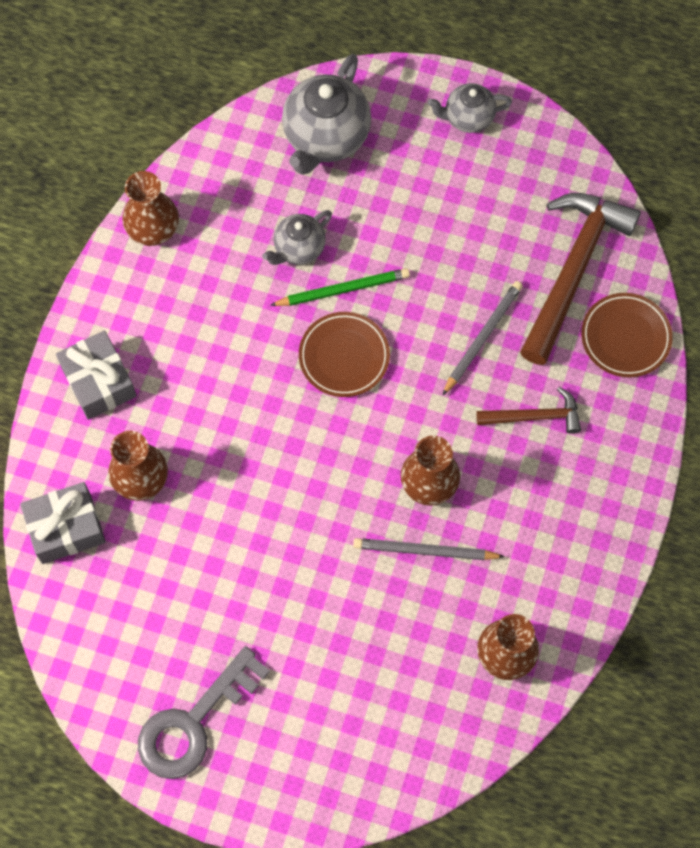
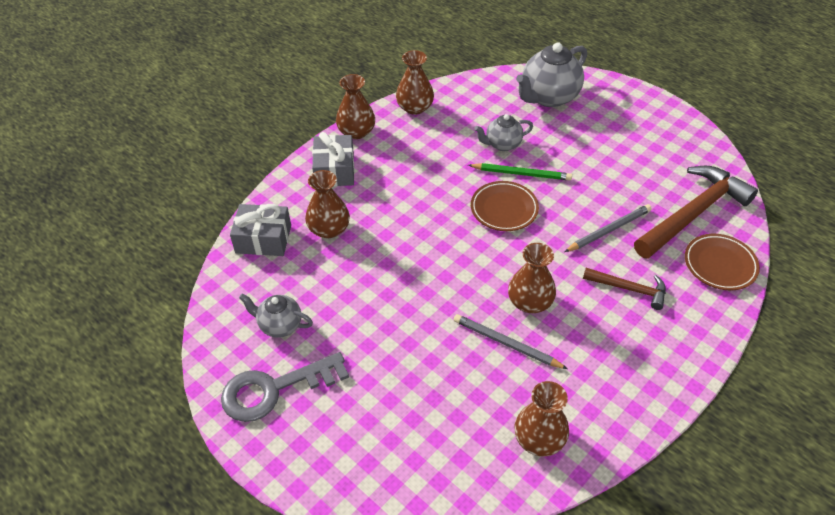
camera: 25 degrees right, 20 degrees down
(94, 304) = (356, 132): none -> brown vase
(468, 118) = (649, 114): grey teapot -> grey teapot (280, 325)

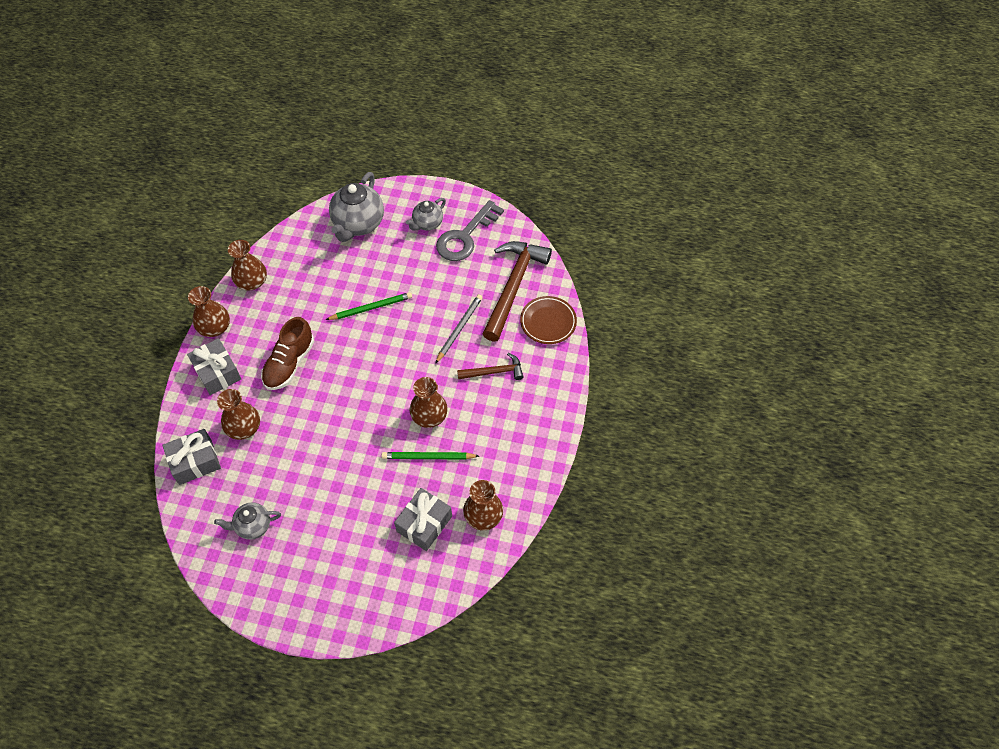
camera: 30 degrees left, 10 degrees up
(274, 389) = (279, 576): grey key -> grey key (465, 237)
(409, 190) = (289, 363): none -> brown shoe
(464, 413) = (424, 524): none -> grey gift
(502, 144) = (343, 287): grey teapot -> grey teapot (427, 223)
(504, 209) = (373, 346): brown plate -> none
(506, 343) = (428, 457): grey pencil -> green pencil

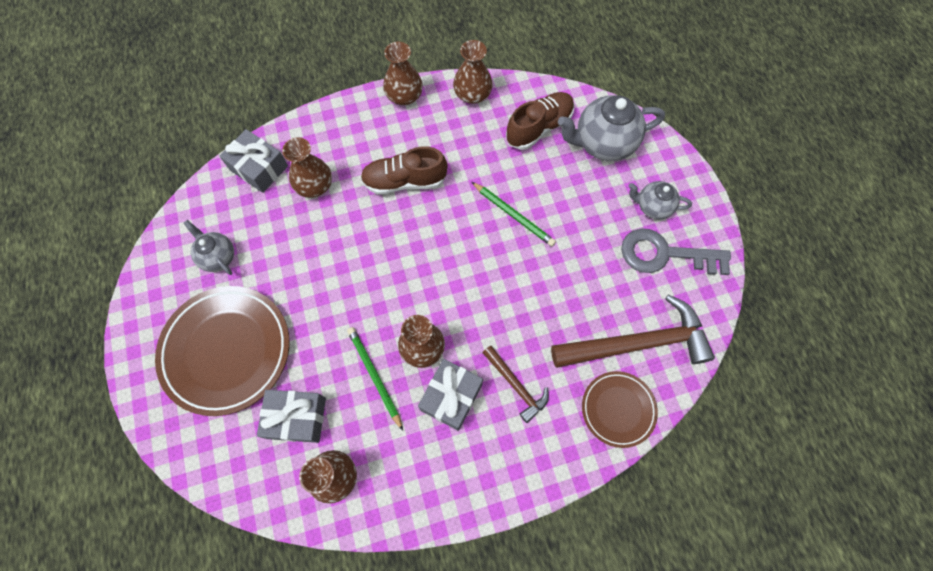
camera: 60 degrees right, 10 degrees up
(217, 372) = (359, 127): grey gift -> grey gift (451, 397)
(315, 255) = (539, 128): none -> brown shoe
(338, 552) = (227, 351): none -> brown plate
(459, 329) = (545, 316): grey pencil -> none

